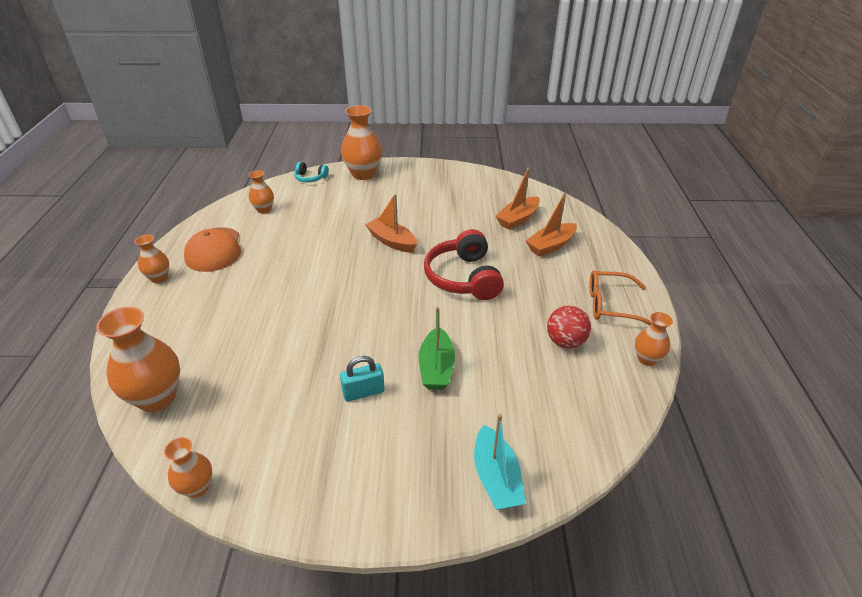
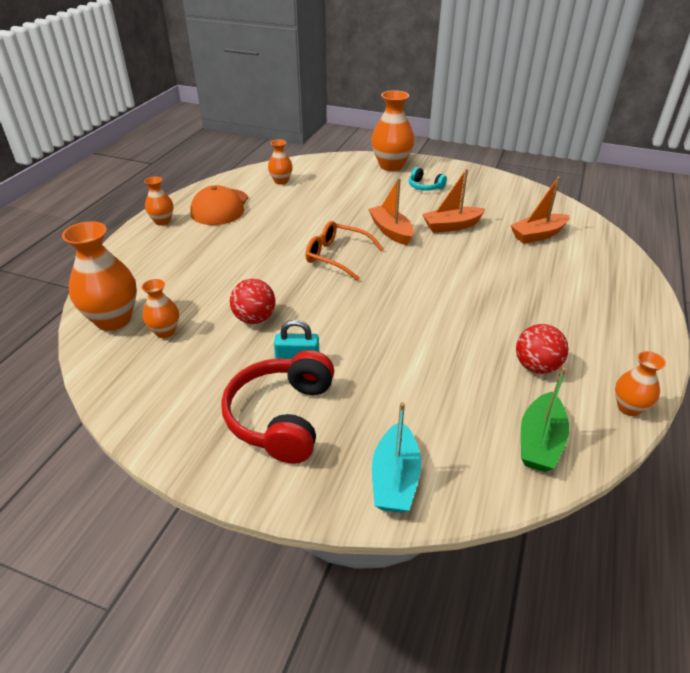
camera: 20 degrees right, 0 degrees up
(197, 487) = (110, 403): orange vase -> orange vase (165, 332)
(303, 360) = (255, 319): none -> red ball
(310, 178) = (337, 161): turquoise headphones -> turquoise headphones (425, 186)
(436, 368) = (381, 357): green boat -> green boat (540, 442)
(463, 277) = (450, 279): red headphones -> red headphones (282, 417)
(550, 245) = (564, 268): orange boat -> orange boat (451, 226)
(611, 305) = (609, 342): orange glasses -> orange glasses (337, 256)

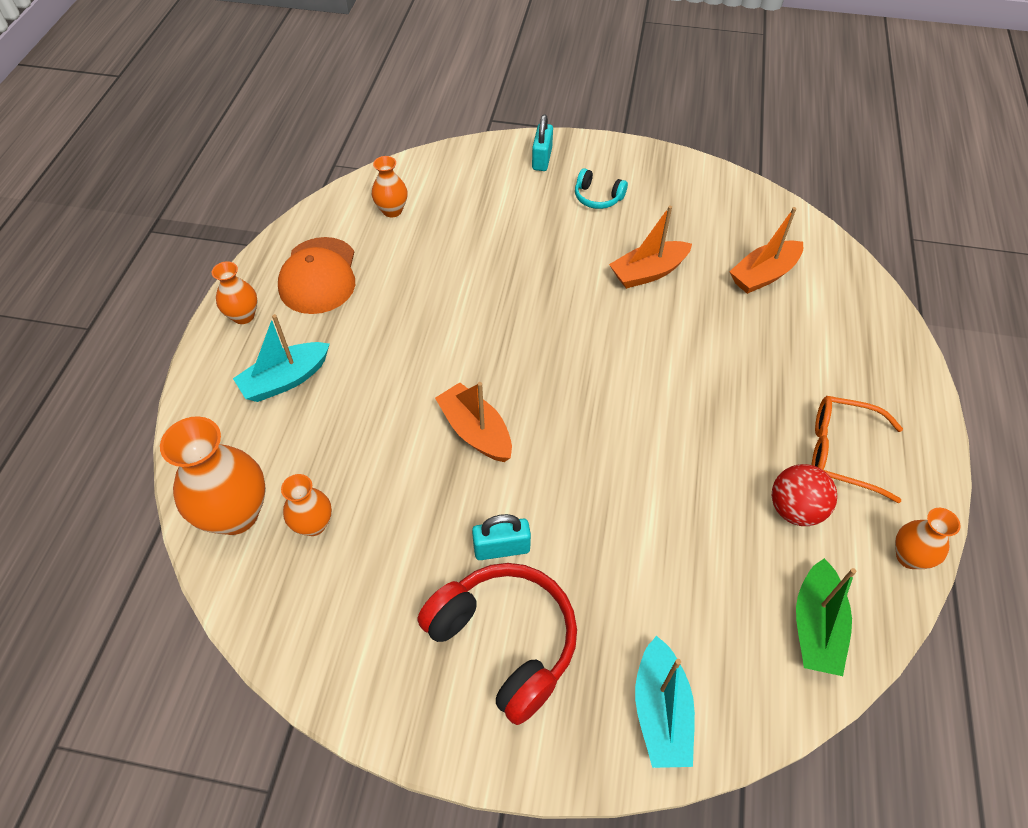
camera: 10 degrees left, 15 degrees up
(177, 255) = (285, 380): none -> turquoise boat
(255, 319) = (426, 483): red ball -> none
(282, 417) = (505, 642): red headphones -> red headphones turned 135 degrees clockwise
(337, 256) = (507, 352): orange glasses -> orange glasses (842, 452)
(391, 166) = (542, 159): orange vase -> turquoise padlock
(391, 231) = (569, 293): orange boat -> orange boat (476, 431)

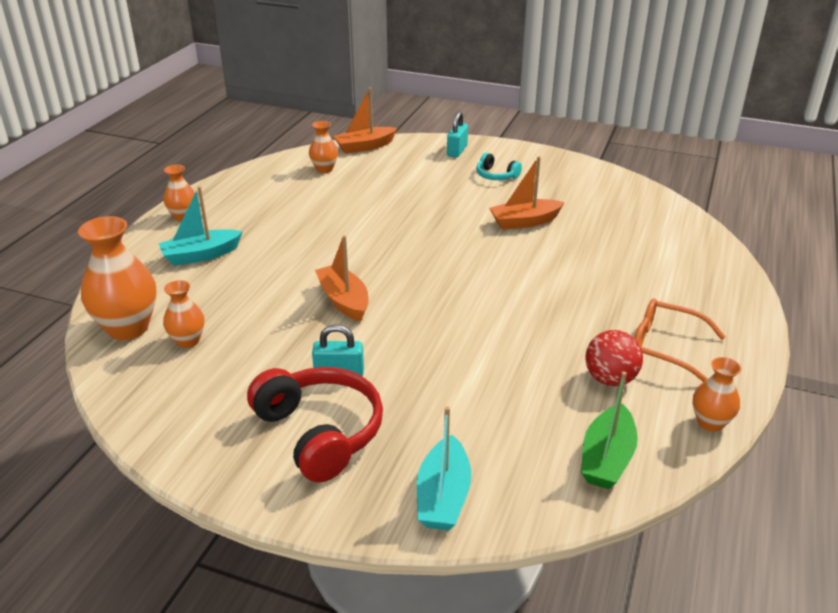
camera: 10 degrees right, 20 degrees down
(318, 276) = (251, 200): orange cap -> none
(763, 275) = (625, 232): orange boat -> orange boat (364, 146)

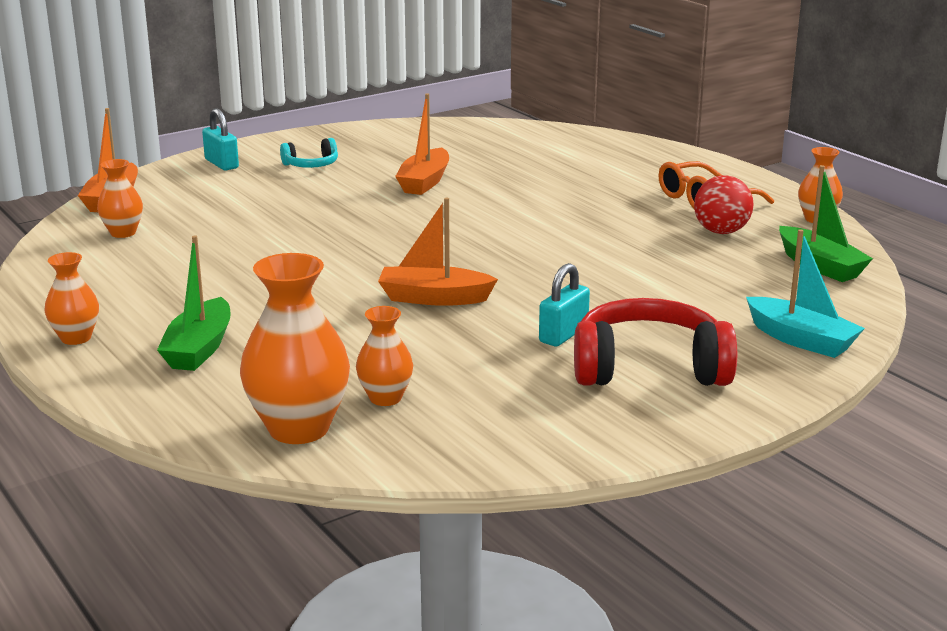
camera: 55 degrees left, 10 degrees down
(201, 255) = (199, 349): turquoise boat -> green boat

